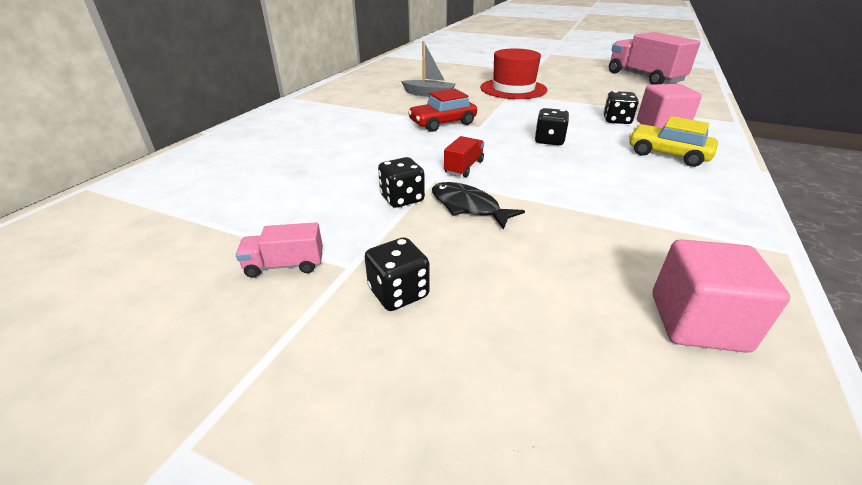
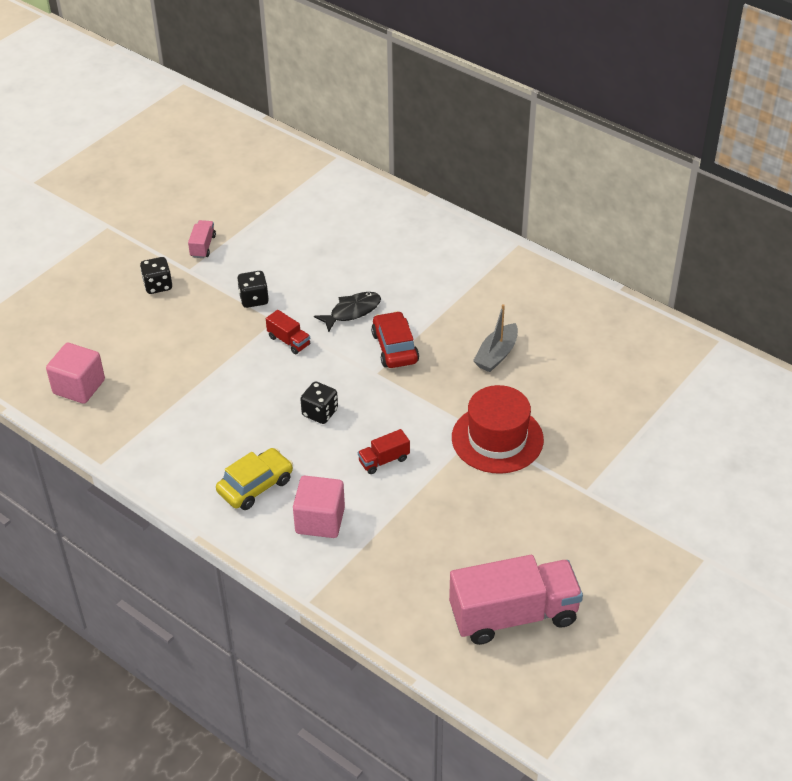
camera: 105 degrees right, 10 degrees up
(468, 207) = (227, 329): black fish -> black fish (352, 311)
(573, 114) = (384, 460): none -> red truck
(616, 120) = (351, 490): black dice -> none

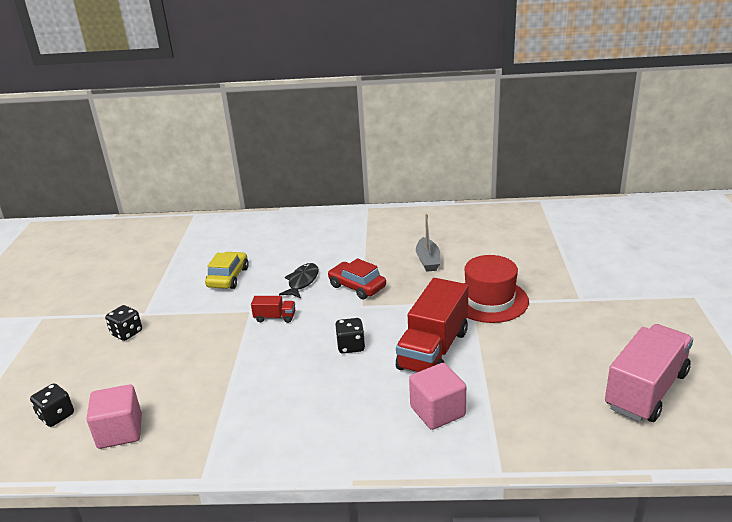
camera: 35 degrees left, 15 degrees down
(203, 246) = (141, 295): pink truck -> none
(254, 299) = (218, 307): black dice -> black dice (56, 416)
(255, 486) = (358, 417): yellow car -> yellow car (228, 277)
(384, 460) = (433, 350): red truck -> red truck, size x2.26

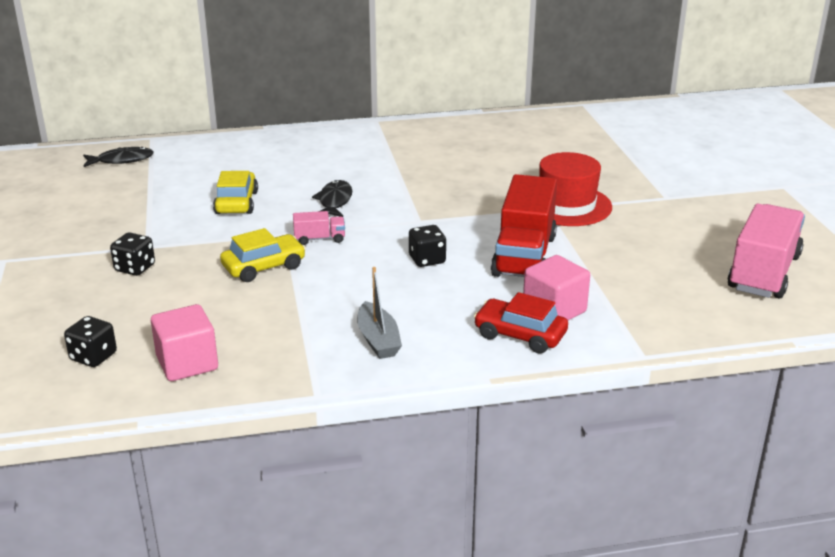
camera: 15 degrees left, 0 degrees up
(165, 233) = (122, 160): none -> black fish
(220, 341) = (264, 267): none -> yellow car
(275, 317) = (319, 239): red truck -> pink truck
(357, 287) = (405, 202): red car -> red car (520, 335)
(428, 260) = (478, 171): grey boat -> grey boat (378, 340)

